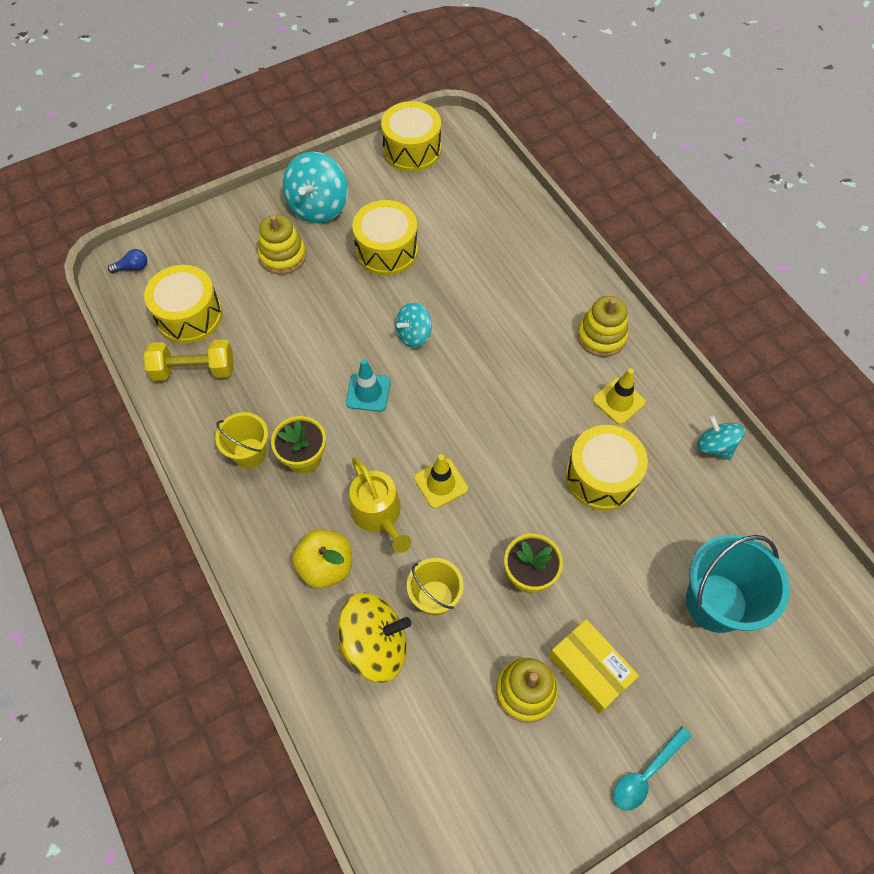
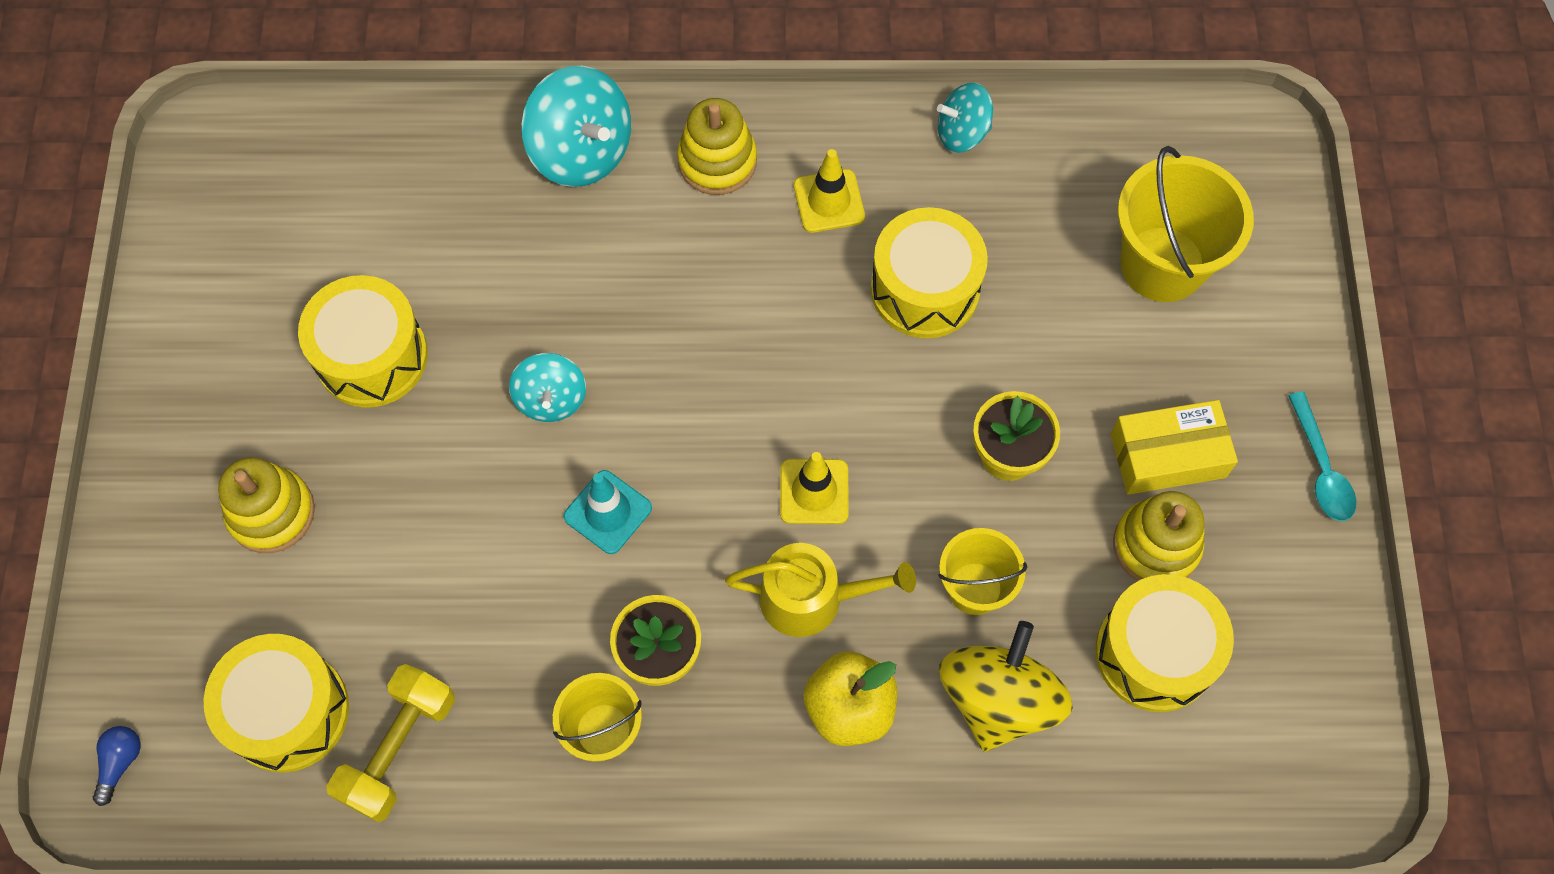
camera: 60 degrees left, 5 degrees up
(318, 207) = (211, 412): turquoise spinning top -> turquoise spinning top (582, 152)
(412, 150) = (202, 218): yellow drum -> yellow drum (1155, 653)
(716, 602) = (1162, 264): turquoise bucket -> yellow bucket

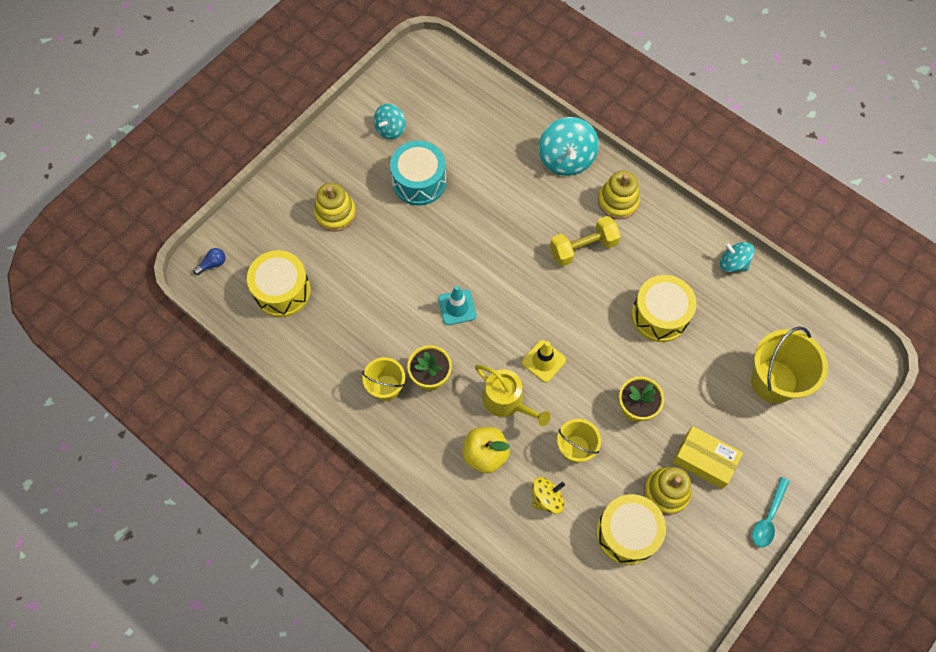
camera: 40 degrees right, 0 degrees up
(372, 356) = (419, 181): yellow drum -> turquoise drum
(399, 749) = (309, 335): yellow dumbbell -> yellow dumbbell (583, 248)
(551, 399) = (472, 248): turquoise spinning top -> turquoise spinning top (390, 129)
(829, 201) = (650, 251): yellow traffic cone -> none
(998, 699) = (547, 498): yellow spinning top -> yellow spinning top, size x0.60

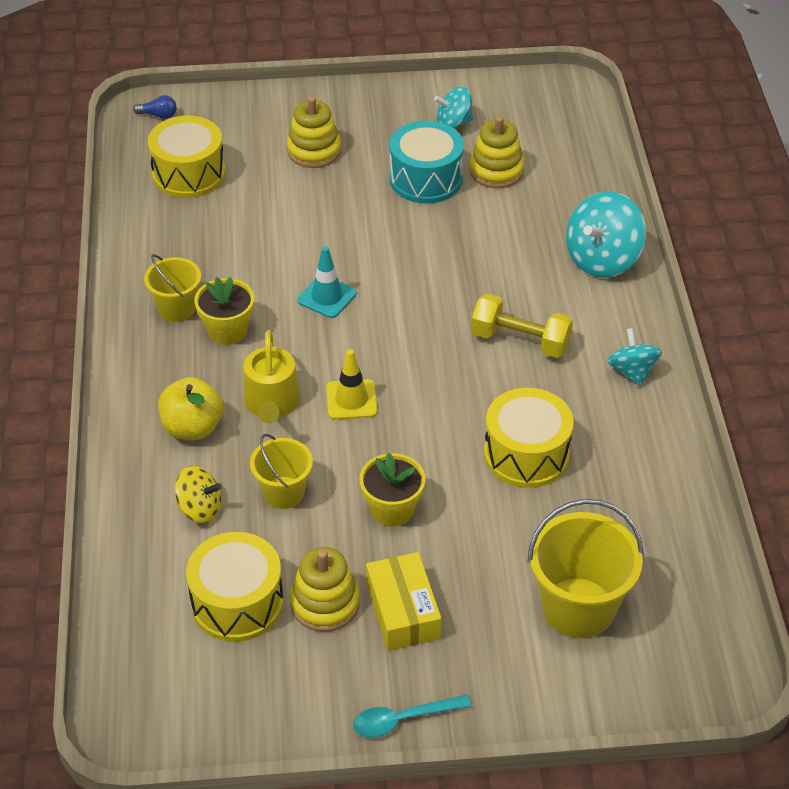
camera: 45 degrees right, 20 degrees down
(618, 201) = (612, 330): yellow stacking toy -> yellow stacking toy (496, 171)
(733, 263) = (674, 472): turquoise spinning top -> turquoise spinning top (632, 371)

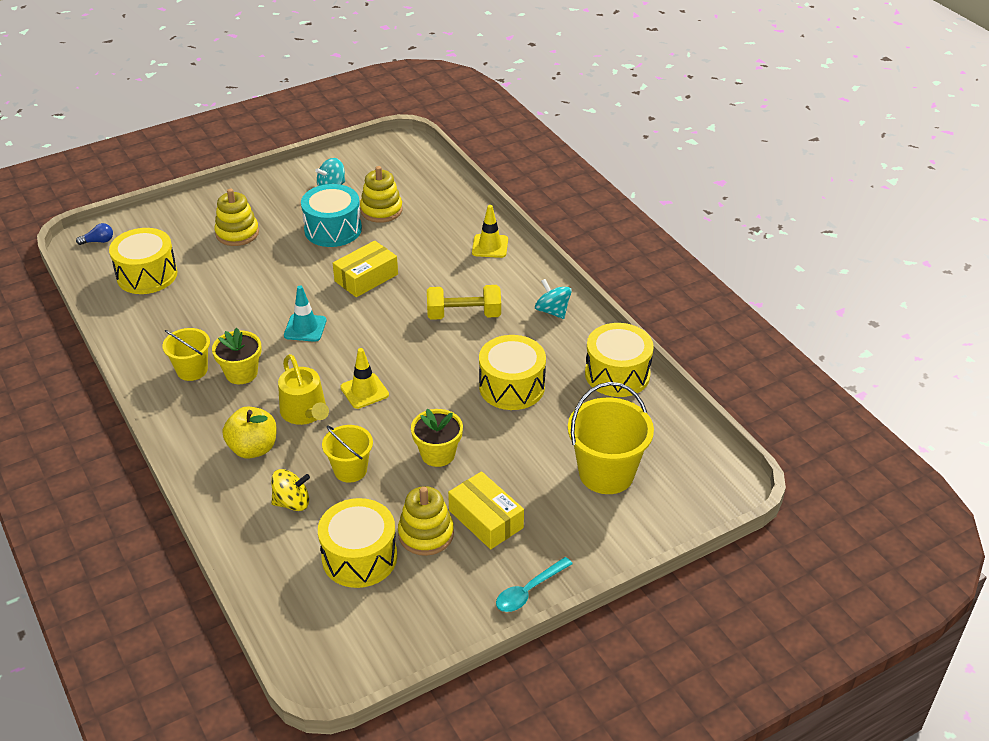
camera: 25 degrees left, 5 degrees down
(431, 254) = (366, 278): none -> yellow box
(602, 259) = (490, 246): turquoise spinning top -> yellow traffic cone
(666, 483) = (617, 374): none -> yellow drum

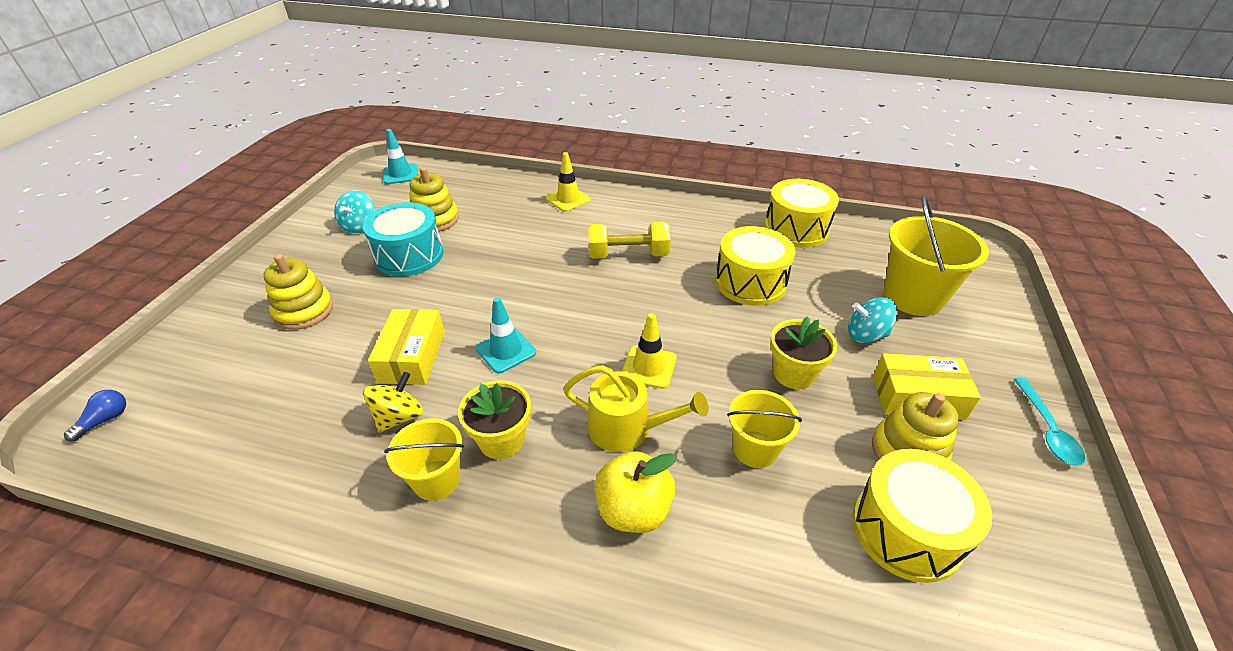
camera: 45 degrees left, 0 degrees up
(147, 275) = (232, 415): yellow drum -> none
(292, 502) = (762, 534): yellow spinning top -> yellow spinning top (399, 417)
(366, 278) = (500, 275): yellow box -> yellow box (412, 357)
(407, 156) = (401, 174): none -> turquoise traffic cone
(464, 315) = (628, 255): yellow dumbbell -> yellow dumbbell turned 45 degrees clockwise
(552, 311) = (685, 215): turquoise spinning top -> turquoise spinning top (866, 335)

